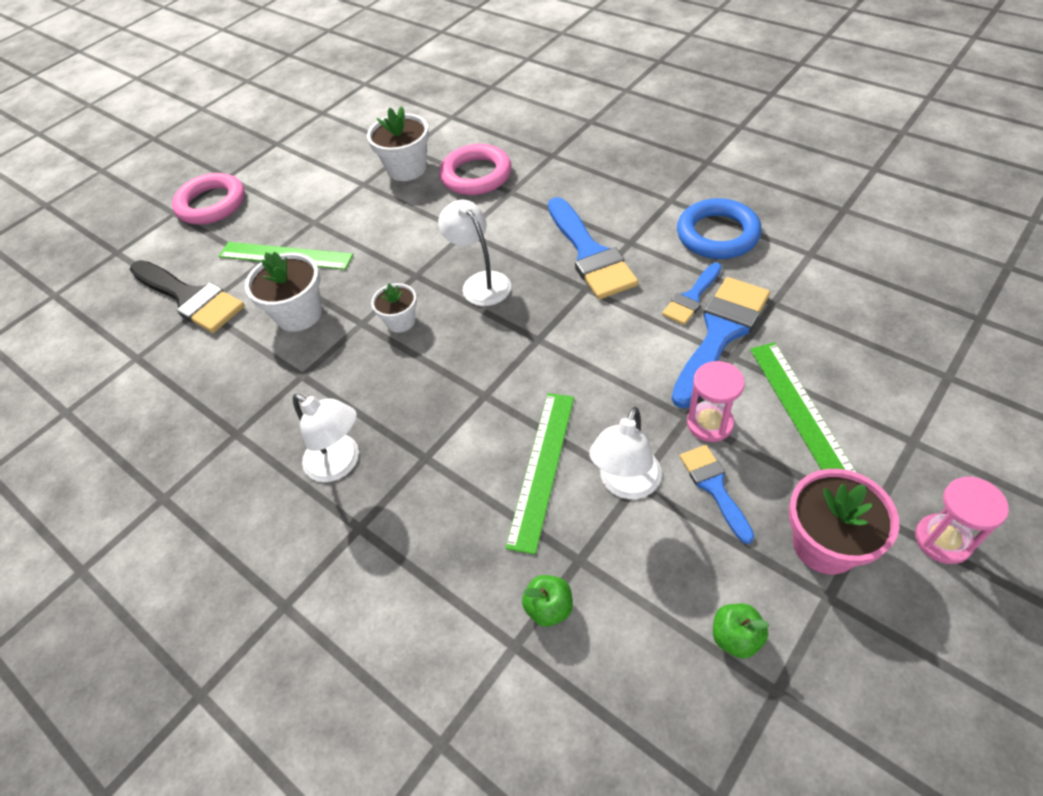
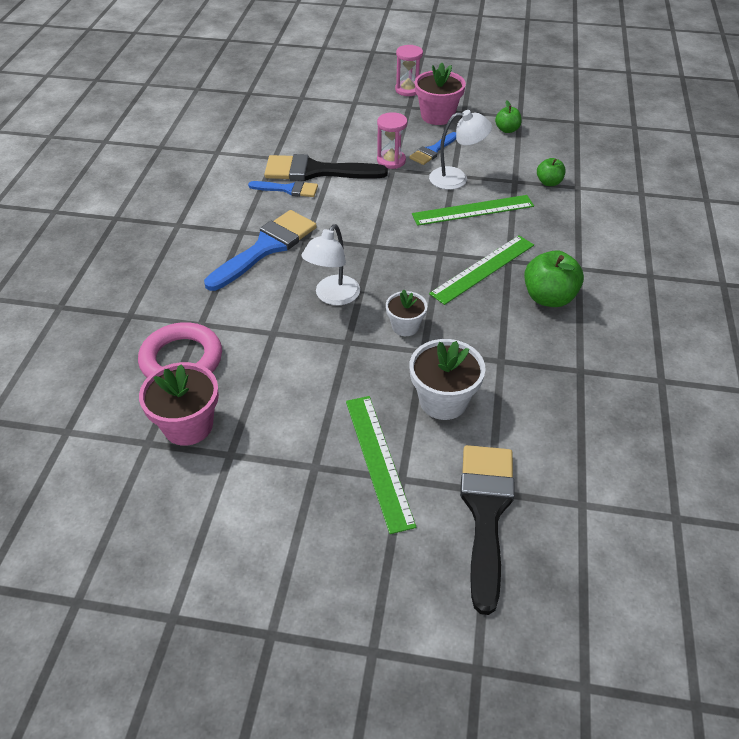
camera: 125 degrees left, 5 degrees down
(211, 204) = (334, 611): pink ring -> none
(340, 463) = (549, 298): white lamp -> green apple
(407, 169) = (188, 425): white flower pot -> pink flower pot
(717, 234) = (213, 193): blue ring -> none
(720, 334) = (316, 171): blue brush -> black brush
(801, 411) = (359, 134): green ruler -> green ruler (483, 269)

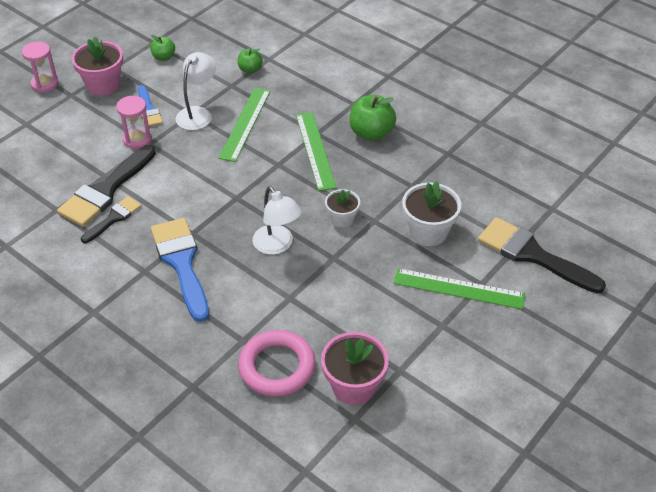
camera: 60 degrees left, 0 degrees up
(288, 189) = (114, 218): blue brush -> black brush

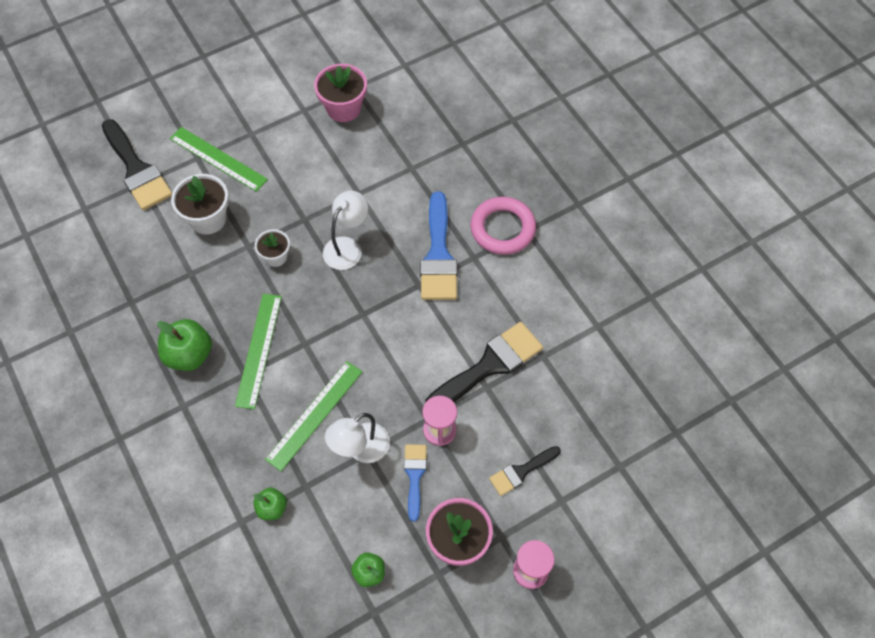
camera: 160 degrees left, 15 degrees up
(114, 218) = (488, 326): black brush -> black brush (521, 471)
(277, 245) = (347, 247): white lamp -> white lamp turned 45 degrees clockwise
(277, 367) = (393, 139): pink ring -> pink ring (502, 229)

